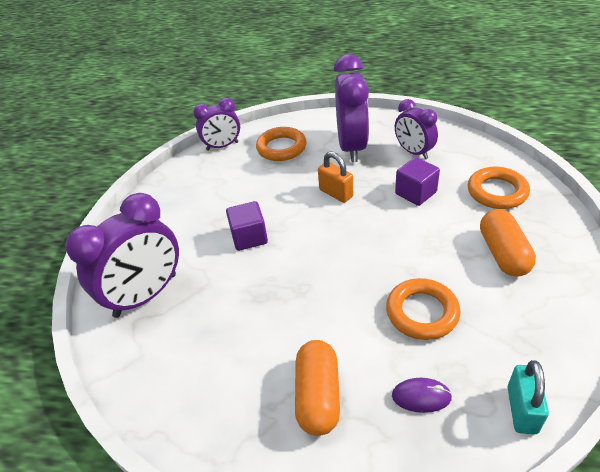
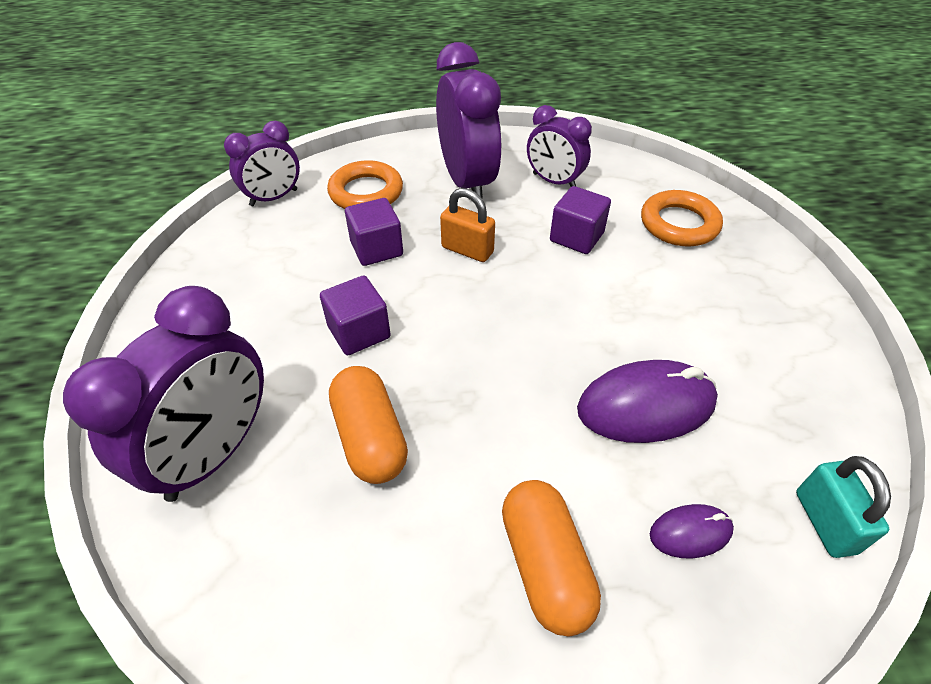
camera: 20 degrees left, 5 degrees up
(276, 186) = (376, 249): none -> purple cube
(422, 312) = (646, 406): orange ring -> purple mouse
(503, 253) = (717, 306): orange capsule -> orange capsule (370, 437)

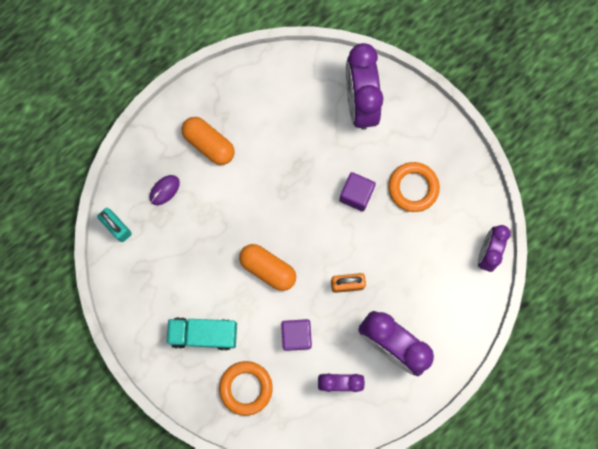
camera: 145 degrees right, 30 degrees up
(366, 192) = (440, 293): orange ring -> orange ring (413, 188)
(370, 437) = (307, 149): orange capsule -> orange capsule (268, 269)
(376, 249) = (394, 252): purple cube -> none
(646, 406) = (206, 239): purple mouse -> none
(712, 296) = (204, 334): none -> turquoise truck

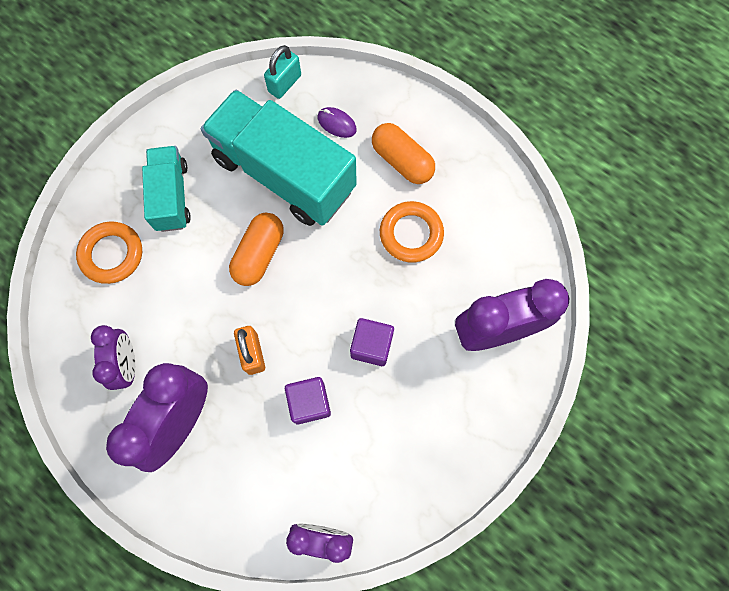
camera: 80 degrees right, 5 degrees down
(201, 239) = (284, 174): none -> turquoise truck
(209, 144) = (402, 161): orange capsule -> orange capsule turned 75 degrees counterclockwise
(296, 335) = (180, 302): purple cube -> purple cube (309, 402)
(413, 188) = (394, 419): orange ring -> orange ring (411, 234)

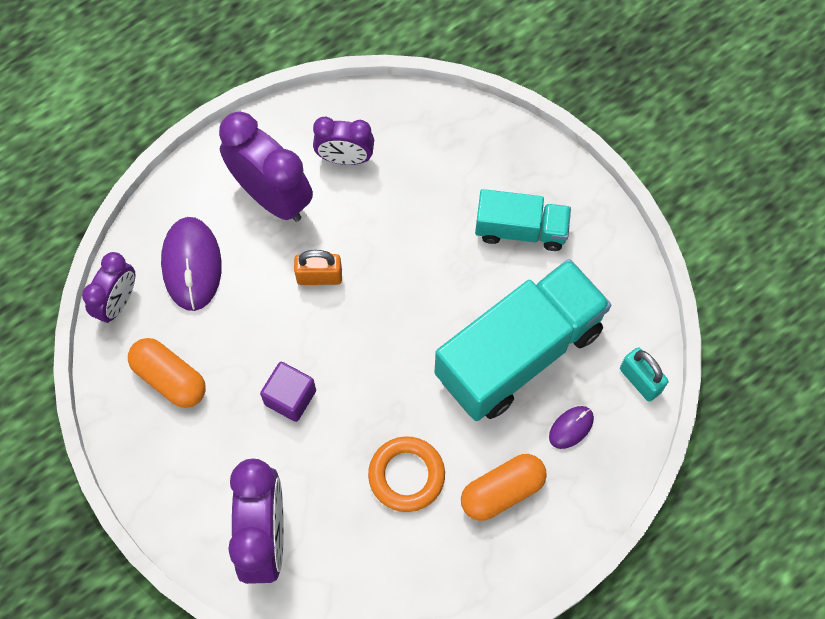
camera: 105 degrees right, 5 degrees down
(112, 254) = (468, 161): orange ring -> none
(259, 254) = (427, 306): orange capsule -> orange capsule (170, 378)
(267, 476) = (192, 265): none -> purple mouse
(309, 402) = (250, 320): purple cube -> none

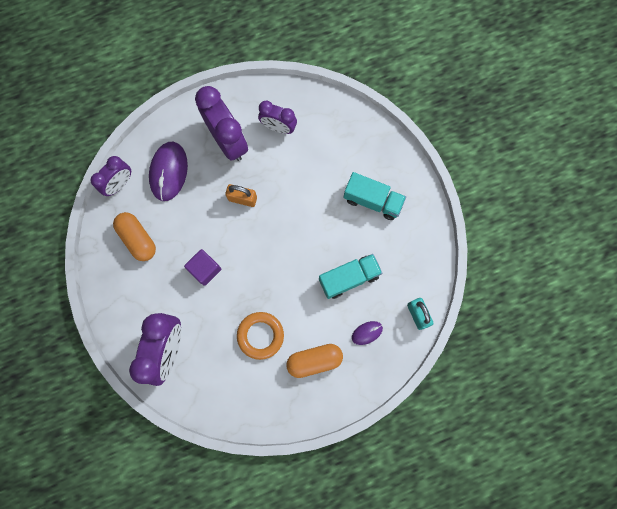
camera: 15 degrees right, 10 degrees up
(519, 353) = (349, 278): turquoise truck -> turquoise truck, size x0.55

